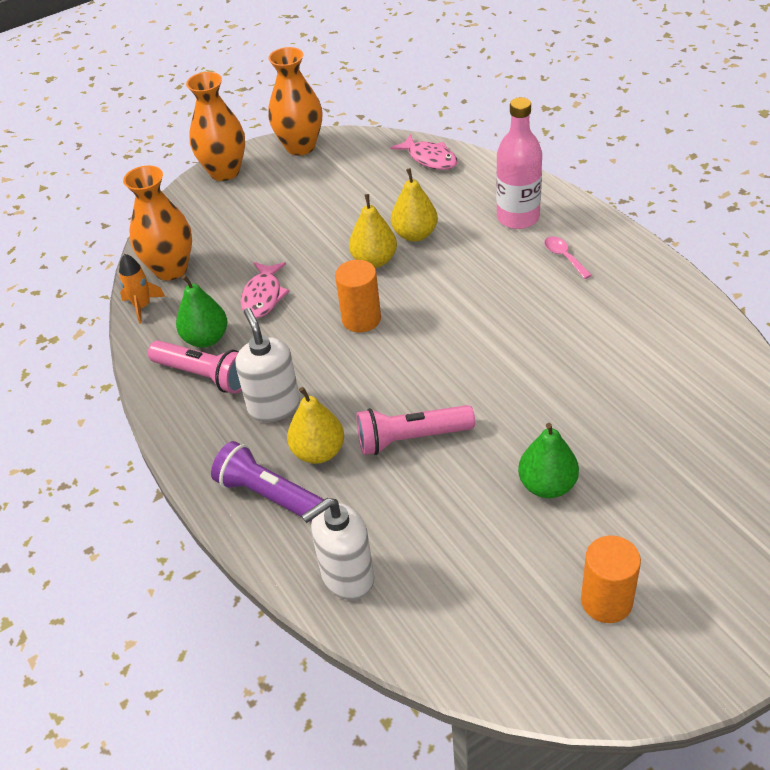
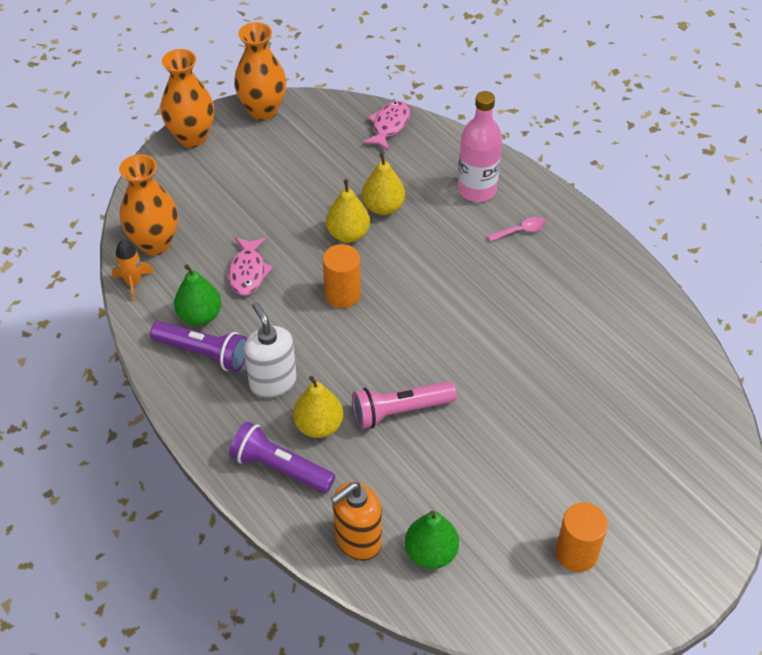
camera: 10 degrees left, 5 degrees up
(204, 375) = (204, 353): pink flashlight -> purple flashlight
(347, 577) = (357, 540): white soap dispenser -> orange soap dispenser
(430, 158) = (389, 125): pink fish -> pink fish turned 105 degrees counterclockwise
(547, 485) = (521, 452): green pear -> green pear (431, 553)
(564, 257) = (521, 230): pink spoon -> pink spoon turned 105 degrees clockwise

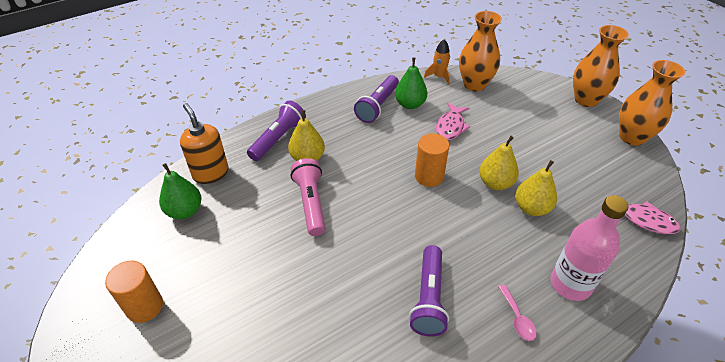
camera: 95 degrees right, 5 degrees down
(248, 272) = (451, 126): pink fish -> pink fish turned 75 degrees counterclockwise
(273, 382) = (349, 137): white soap dispenser -> none
(513, 295) = (429, 298): none -> purple flashlight

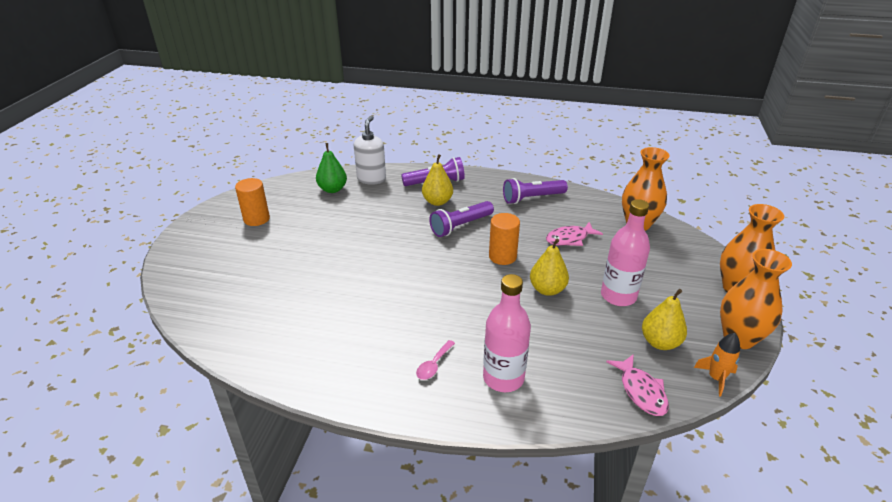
camera: 45 degrees right, 10 degrees down
(210, 173) = (371, 179): orange soap dispenser -> white soap dispenser
(311, 203) = (403, 225): pink flashlight -> none
(410, 104) = (559, 209): green pear -> none
(429, 298) = (395, 315): purple flashlight -> purple flashlight (460, 226)
(439, 76) = (614, 204): orange rocket -> orange rocket (716, 378)
(531, 208) = (551, 320): yellow pear -> yellow pear (660, 342)
(540, 154) = (618, 296): none -> pink bottle

